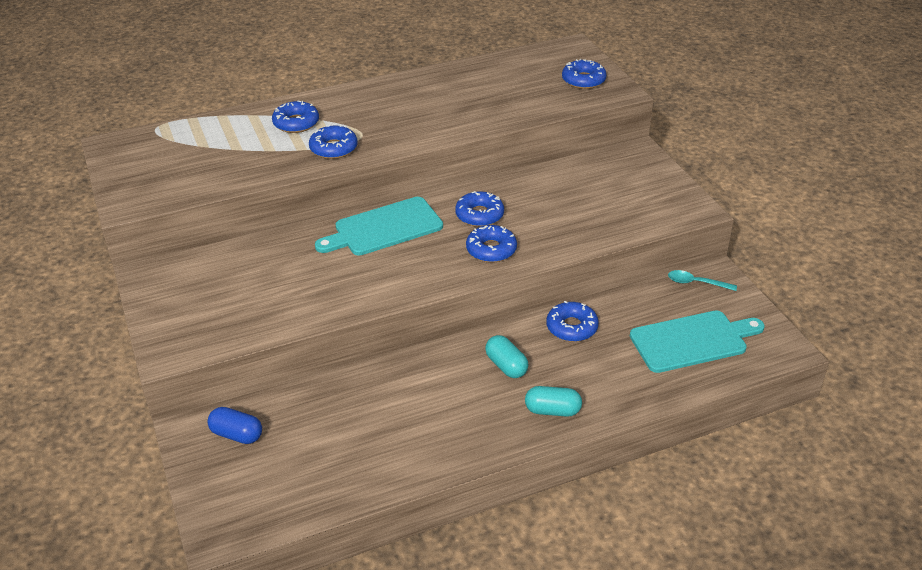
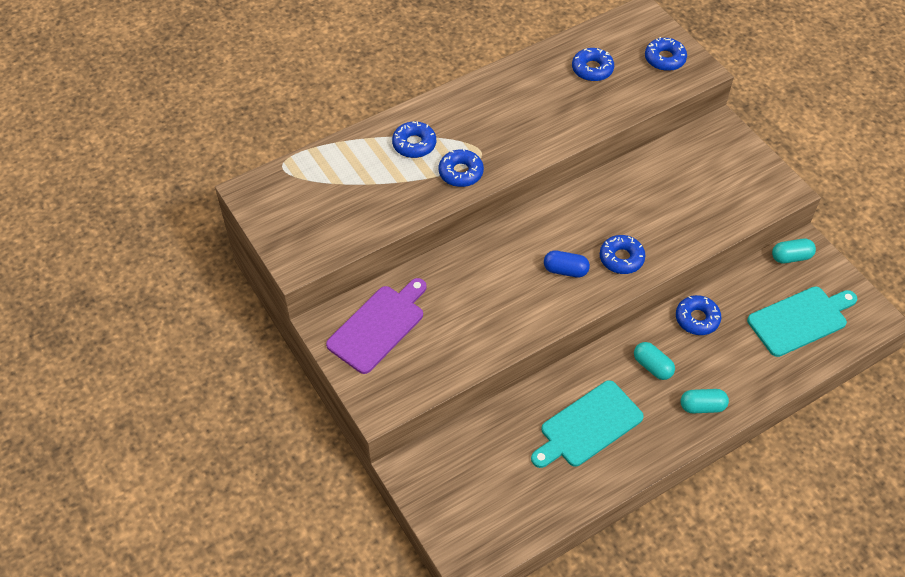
camera: 10 degrees left, 15 degrees up
(203, 281) = (378, 326): none -> purple cutting board
(237, 434) = (448, 467): blue capsule -> blue capsule (565, 270)
(384, 228) = (519, 245): turquoise cutting board -> turquoise cutting board (588, 426)
(479, 215) = (600, 219): blue donut -> blue donut (592, 69)
(696, 283) = (791, 257): turquoise spoon -> turquoise capsule

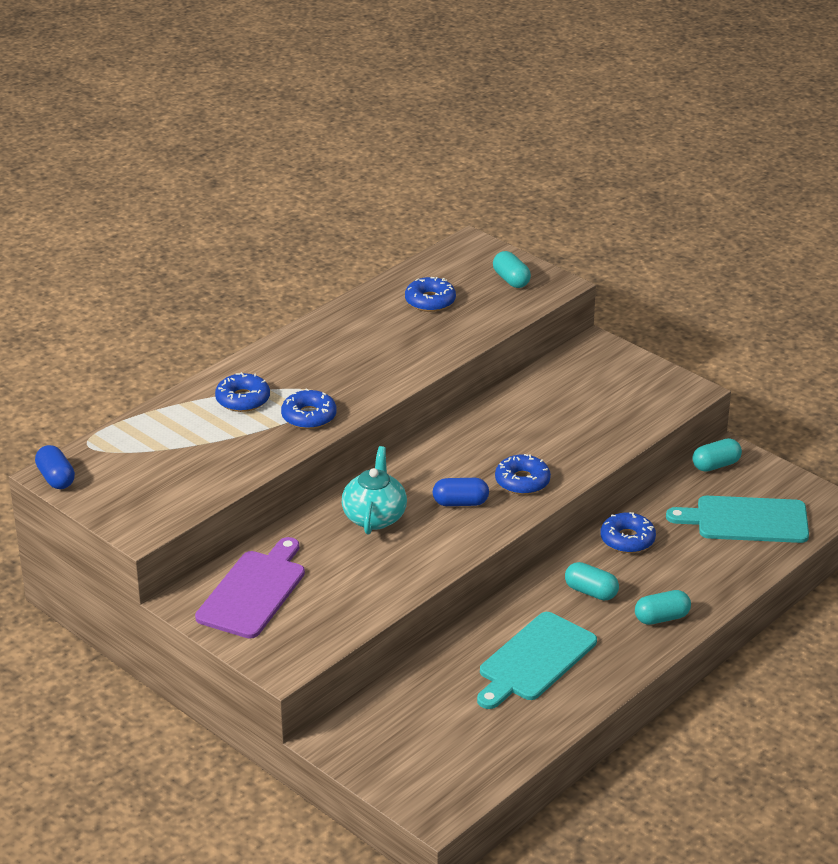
camera: 15 degrees left, 20 degrees down
(248, 196) = (56, 478): none -> blue capsule
(493, 270) = (374, 517): none -> turquoise teapot
(664, 59) = (511, 280): blue donut -> turquoise capsule
(800, 320) = (746, 520): turquoise cutting board -> turquoise cutting board turned 135 degrees counterclockwise

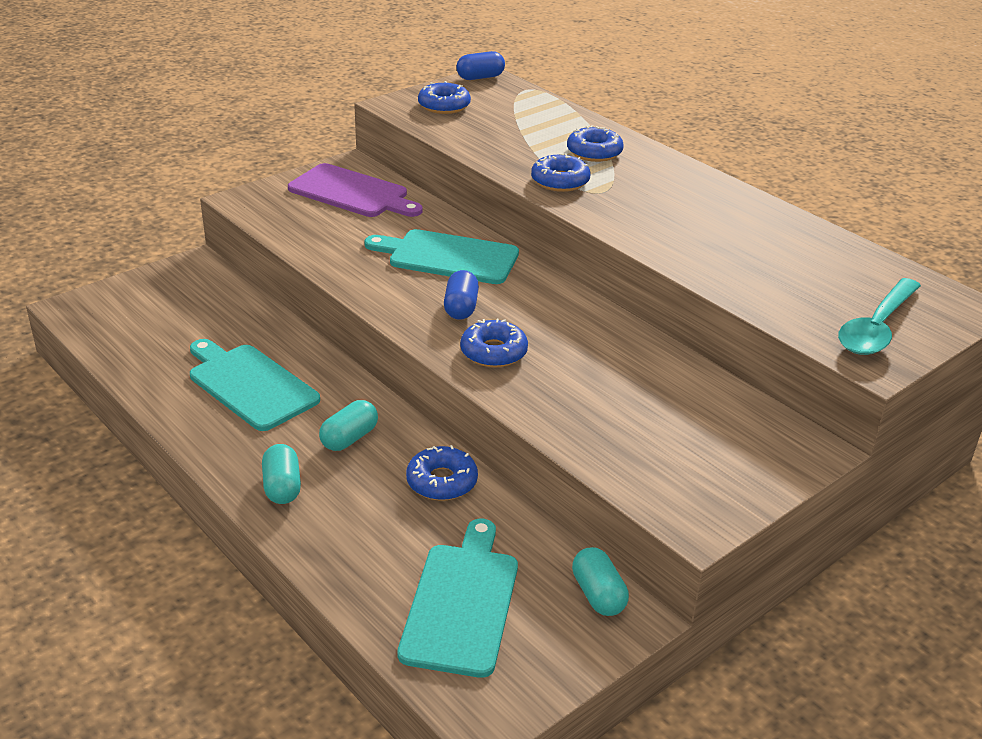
camera: 95 degrees right, 0 degrees up
(374, 517) = (448, 257): turquoise teapot -> turquoise cutting board
(430, 301) = (807, 265): blue donut -> blue donut (444, 106)
(511, 280) = (876, 328): turquoise capsule -> turquoise spoon

